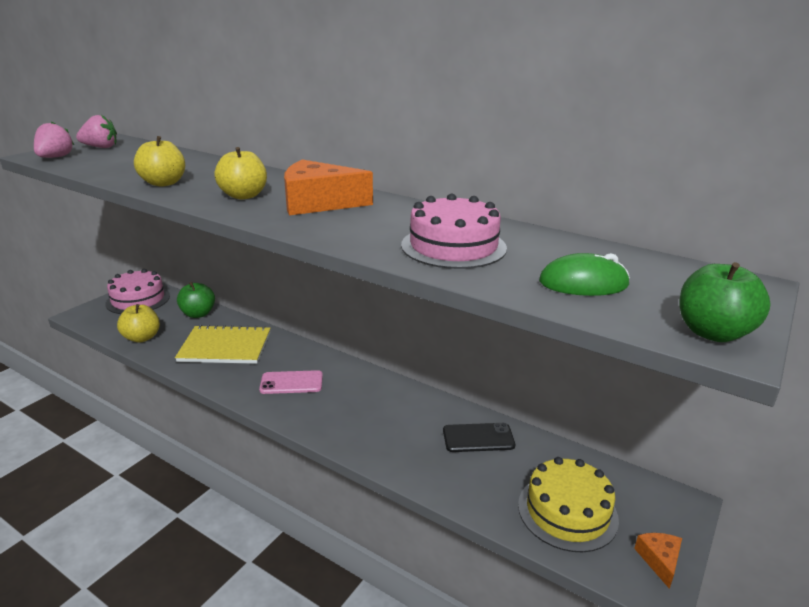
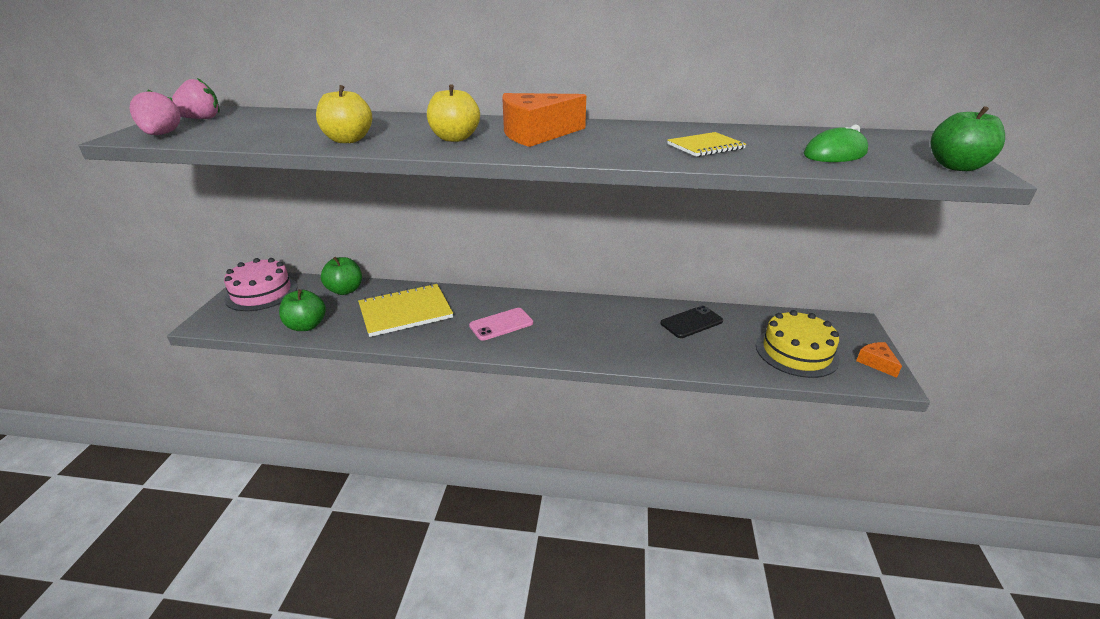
camera: 25 degrees left, 5 degrees up
(142, 338) = (306, 326): yellow apple -> green apple
(453, 246) = (705, 146): pink cake -> yellow notebook

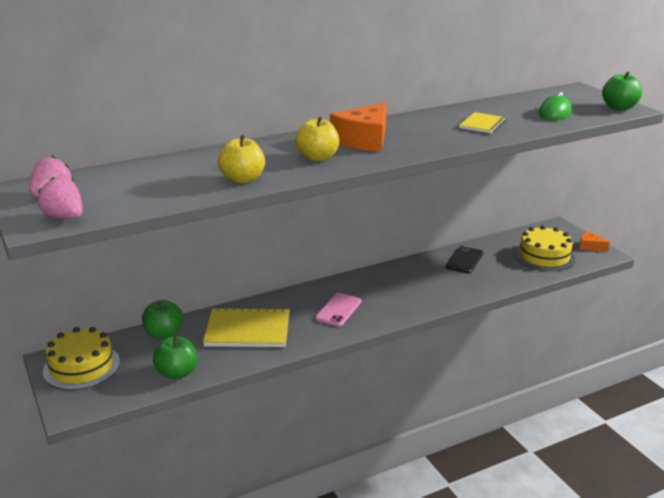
camera: 35 degrees left, 5 degrees down
(261, 292) = (81, 366): pink cake -> yellow cake
(405, 312) = (247, 330): yellow notebook -> yellow notebook turned 60 degrees clockwise

